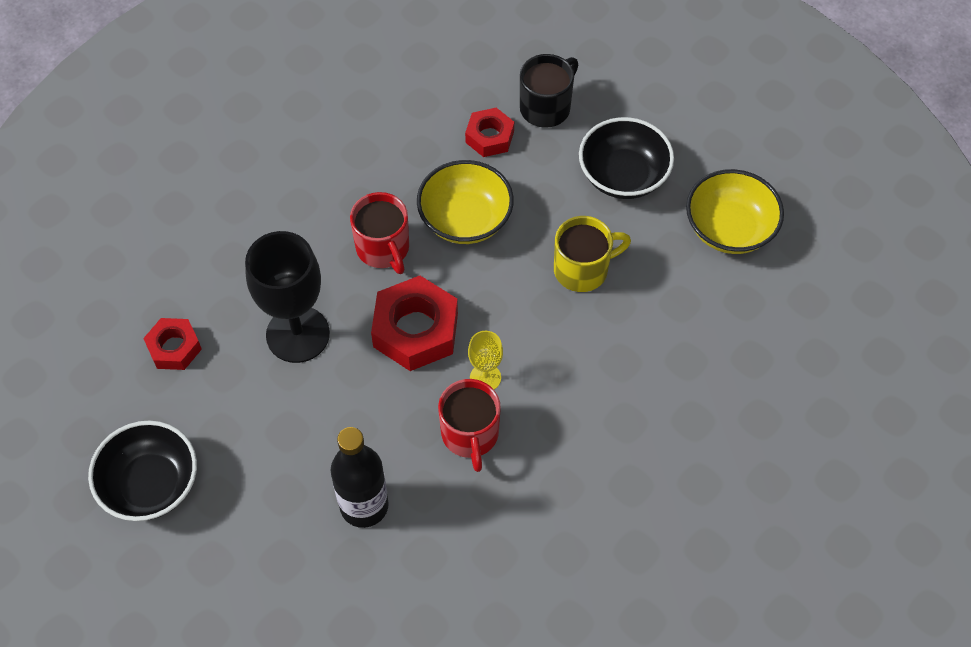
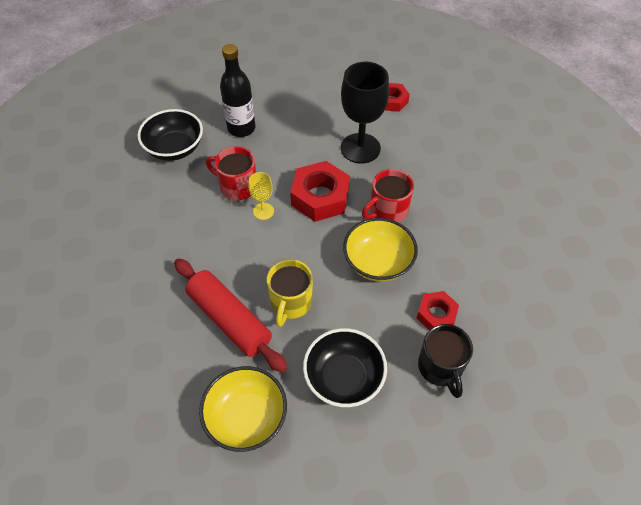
camera: 125 degrees right, 5 degrees down
(151, 484) = (323, 66): black bowl -> black bowl (175, 148)
(383, 249) = (387, 211): red mug -> red mug turned 45 degrees counterclockwise
(649, 312) = (230, 319): none -> red rolling pin

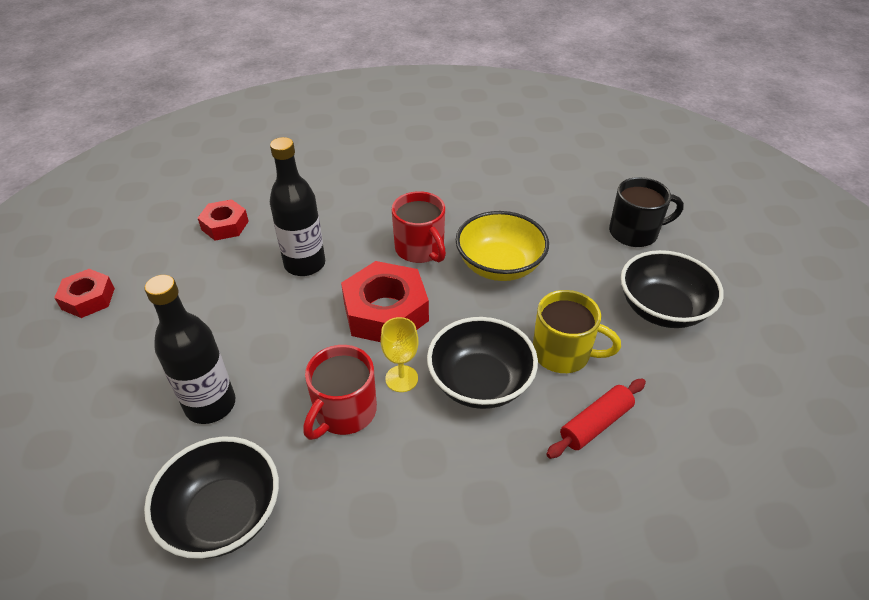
camera: 85 degrees left, 10 degrees down
(230, 319) = (595, 424): red rolling pin -> red rolling pin, size x0.57
(246, 417) = (737, 406): yellow bowl -> none
(262, 253) = (480, 382): none -> black bowl
(360, 148) = (305, 264): black goblet -> black bottle
(436, 314) = (570, 227): red nut -> red nut (88, 299)

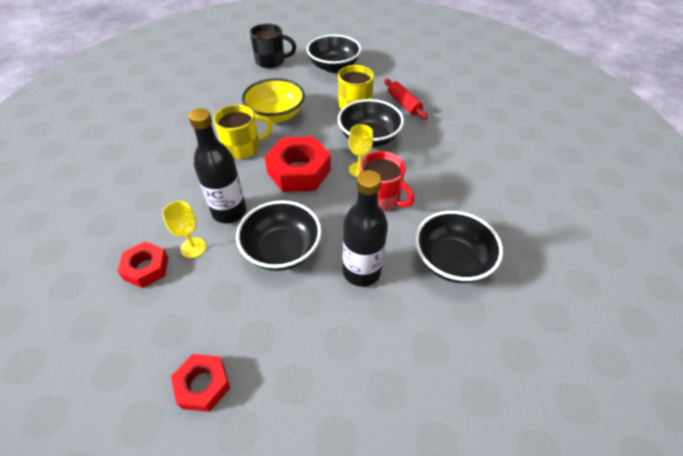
camera: 80 degrees left, 5 degrees up
(247, 322) = (282, 250): none -> black bowl
(251, 250) = (193, 247): none -> yellow goblet
(420, 249) = (243, 148): red mug -> yellow mug
(635, 233) = (271, 61): black mug -> black mug turned 90 degrees clockwise

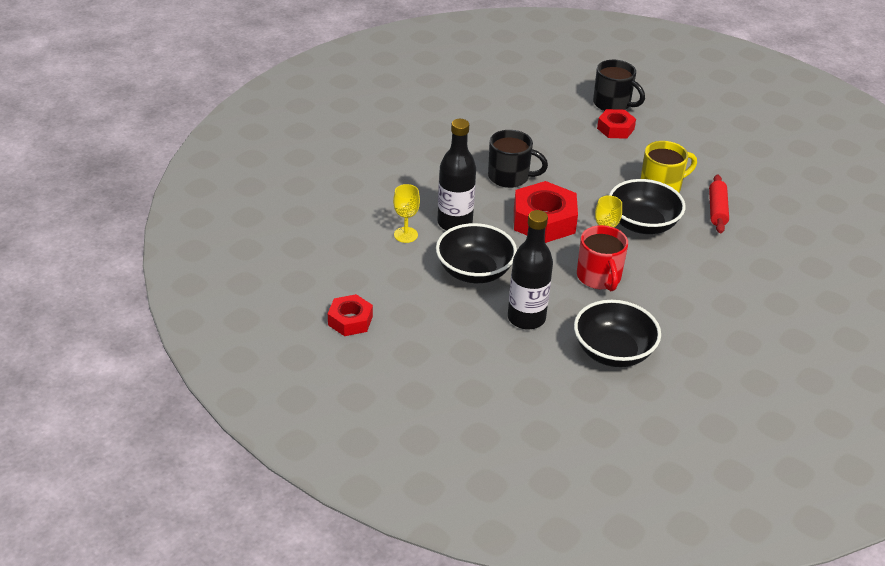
camera: 35 degrees right, 10 degrees down
(146, 268) = (361, 231): red nut -> red nut (615, 129)
(243, 148) = (510, 177): yellow mug -> black mug
(276, 115) = (567, 161): yellow bowl -> none
(334, 67) = (678, 139): black bowl -> none

